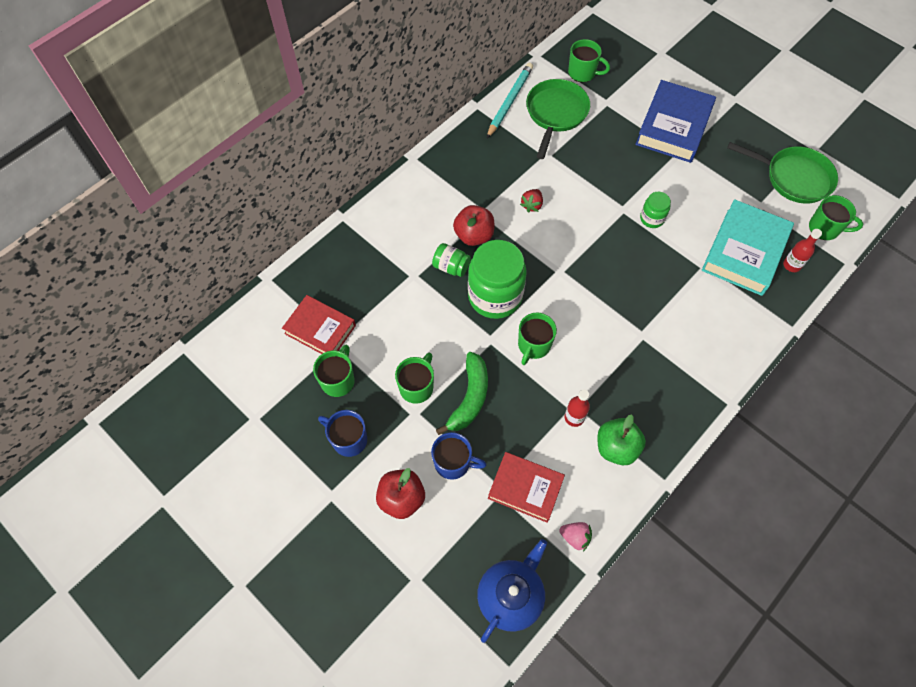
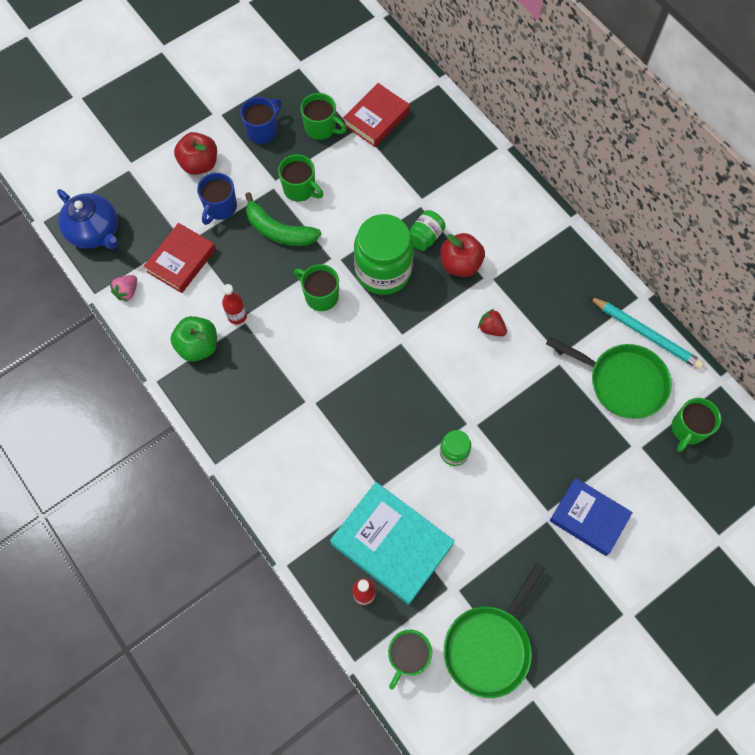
camera: 100 degrees right, 5 degrees up
(673, 126) = (589, 518): blue book -> blue book, size x0.66

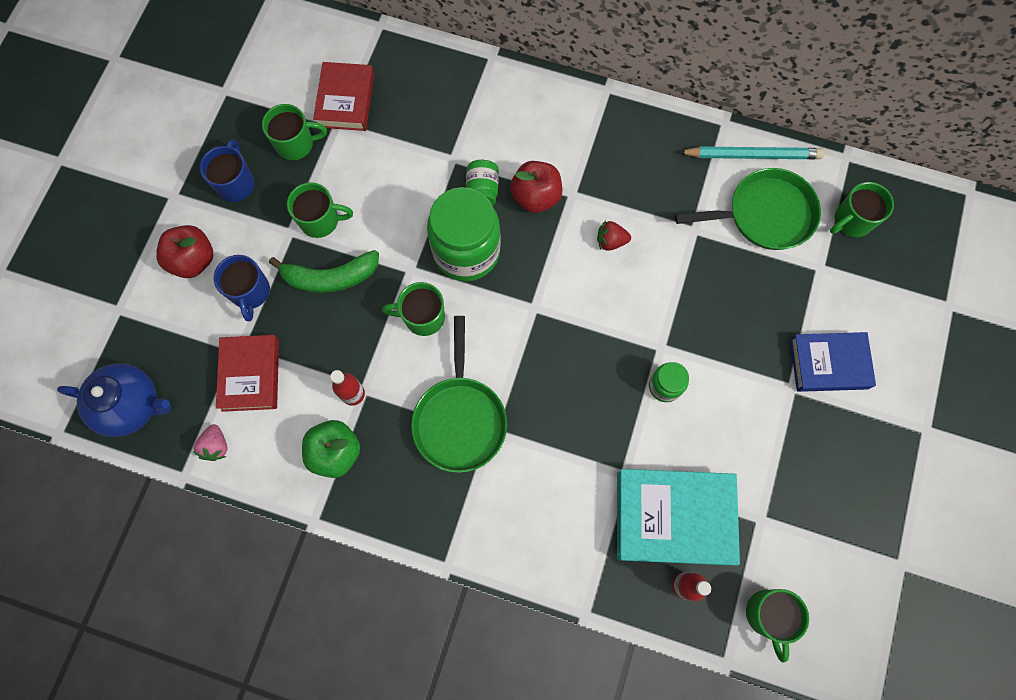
camera: 35 degrees left, 5 degrees up
(490, 646) = (831, 548): green pan -> green pan (460, 418)
(687, 429) = (851, 221): green mug -> green mug turned 60 degrees clockwise

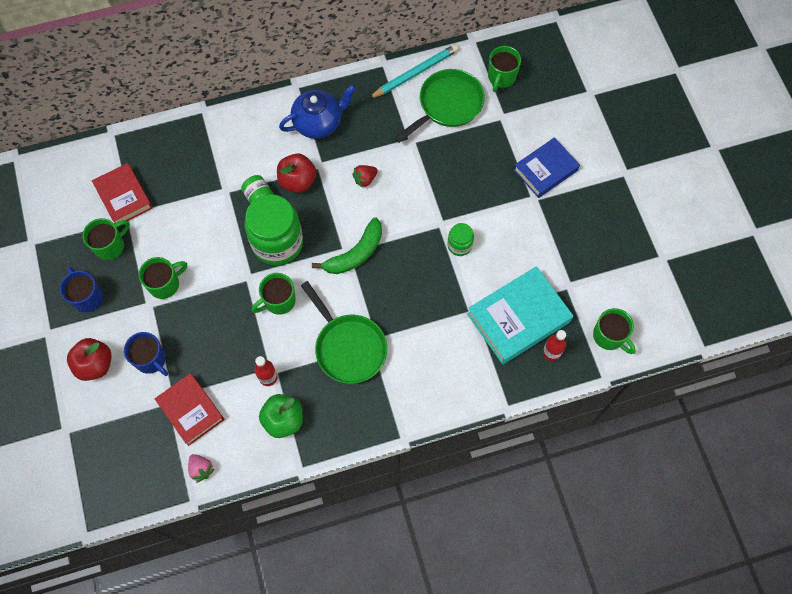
camera: 35 degrees left, 5 degrees down
(132, 405) = (123, 483): blue teapot -> blue teapot (319, 123)
(330, 277) = (199, 315): green banana -> green banana (355, 254)

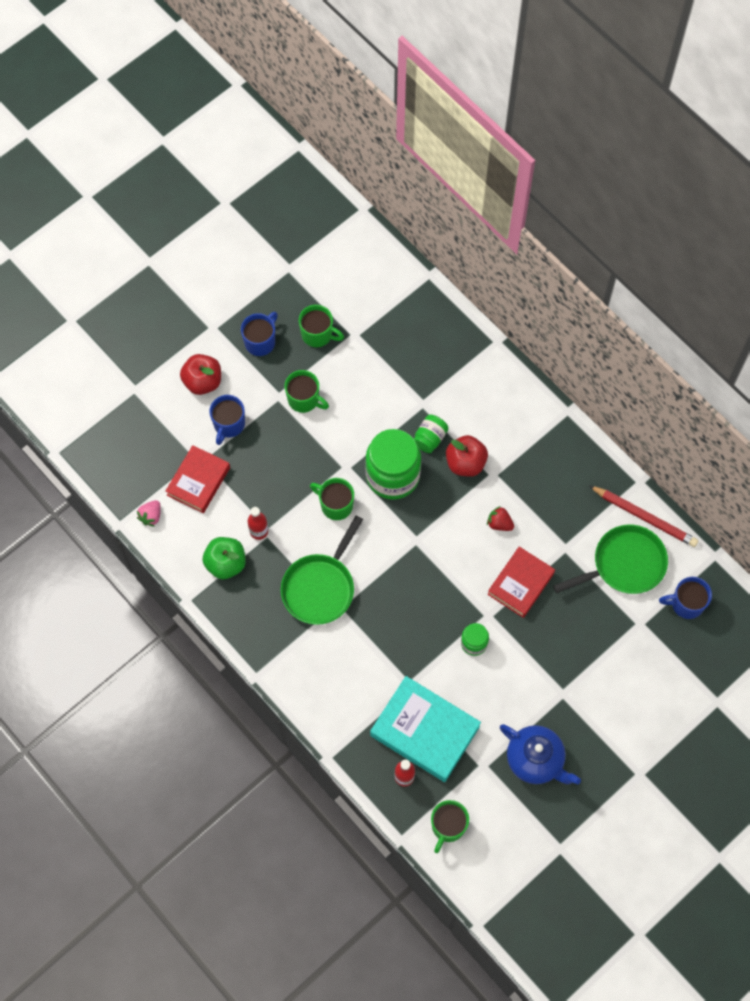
camera: 65 degrees right, 0 degrees up
(123, 197) = (371, 320): red book -> red book (520, 584)
(319, 123) = (538, 452): blue teapot -> blue teapot (535, 760)
(355, 254) = (416, 550): green banana -> none
(415, 73) = (644, 517): turquoise pencil -> red pencil
(447, 105) = (624, 564): green pan -> green pan turned 45 degrees counterclockwise
(501, 77) = (686, 604): green mug -> blue mug
(545, 170) = (600, 692): blue book -> none

